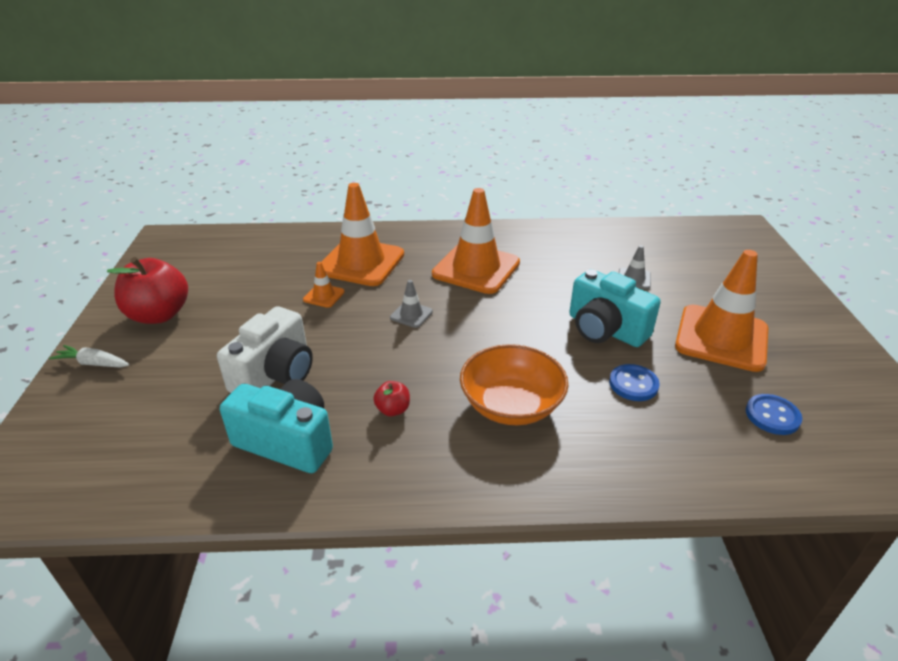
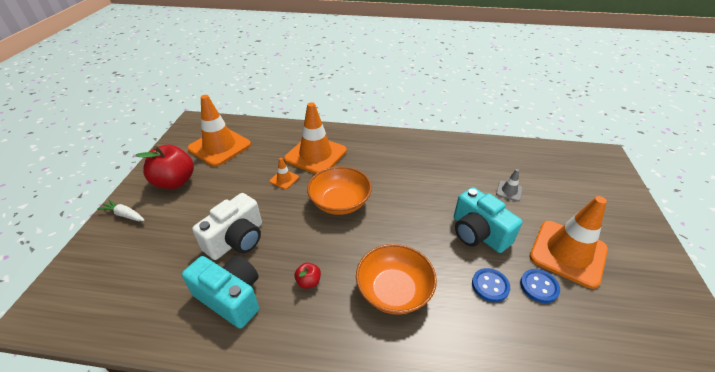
camera: 10 degrees right, 5 degrees up
(411, 314) = (340, 202): grey traffic cone -> orange bowl
(476, 268) = (394, 169): orange traffic cone -> orange traffic cone (219, 147)
(772, 416) = (597, 332): blue button -> blue button (539, 286)

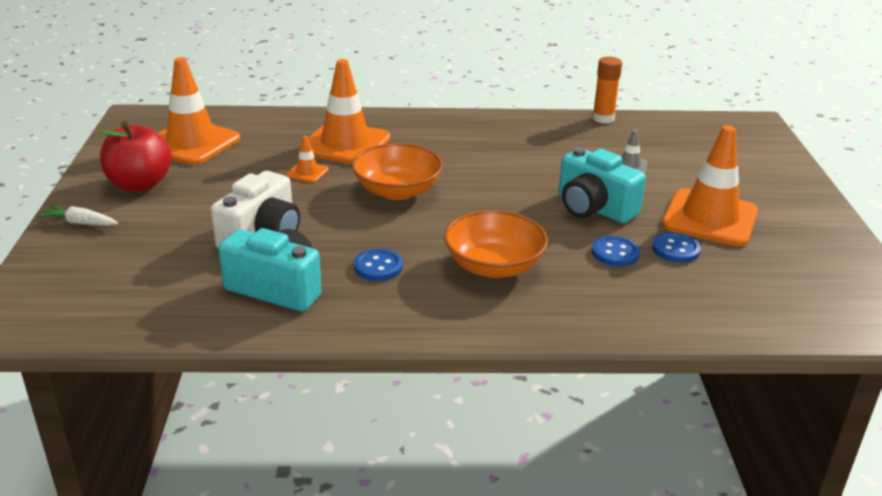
camera: 10 degrees left, 10 degrees down
(308, 282) = (378, 267): red apple -> blue button
(494, 143) = (603, 118): none -> orange glue stick

